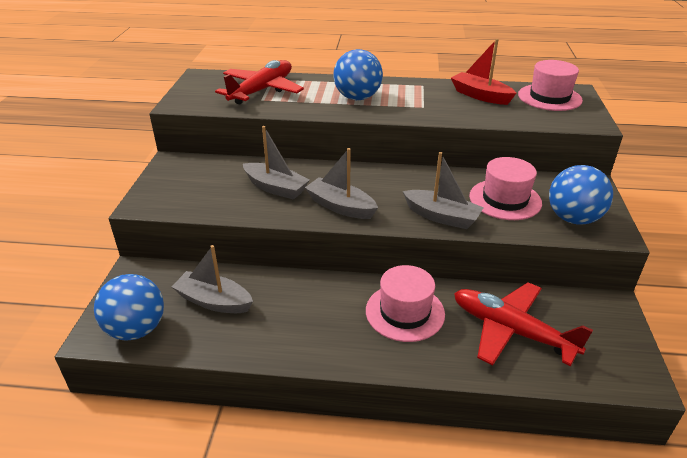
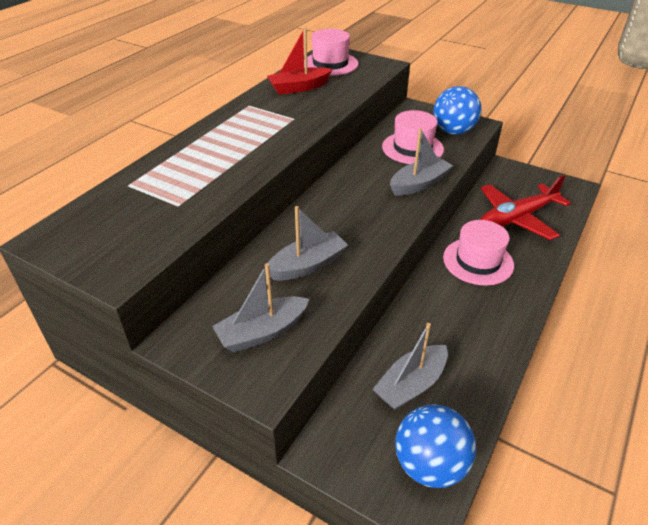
camera: 65 degrees left, 5 degrees up
(262, 90) = (153, 199): red plane -> none
(340, 207) = (370, 232): grey boat -> grey boat (262, 332)
(357, 98) = (240, 145): blue ball -> none

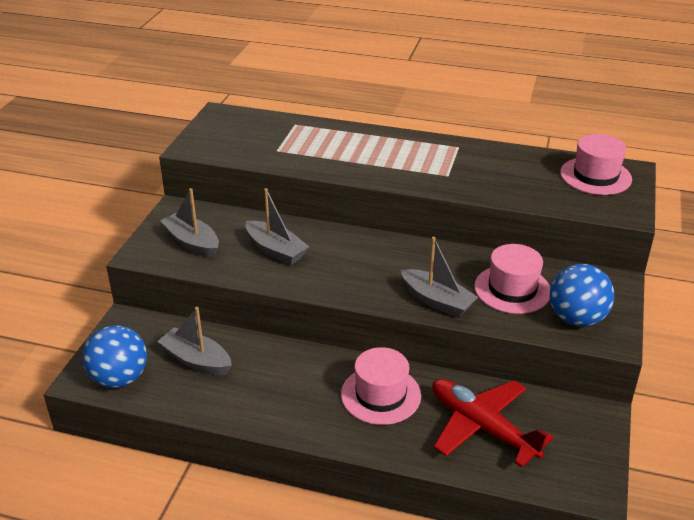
camera: 75 degrees right, 5 degrees down
(299, 88) = (517, 167): red boat -> none

